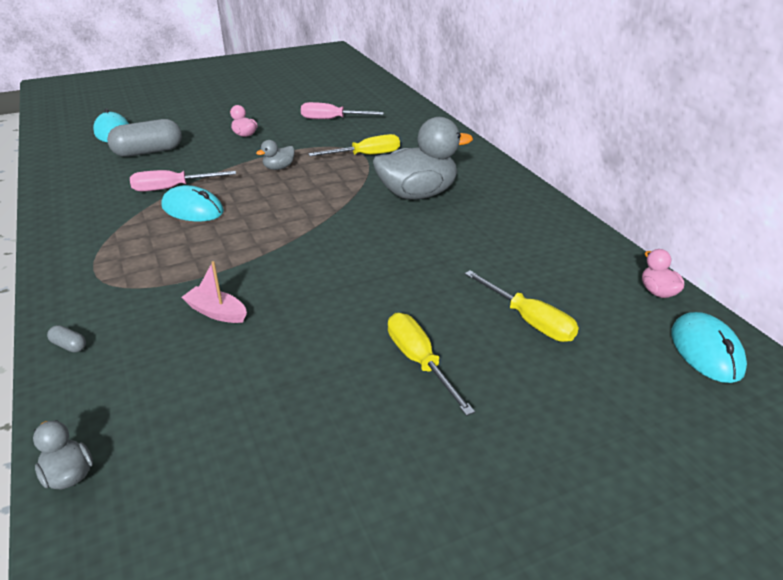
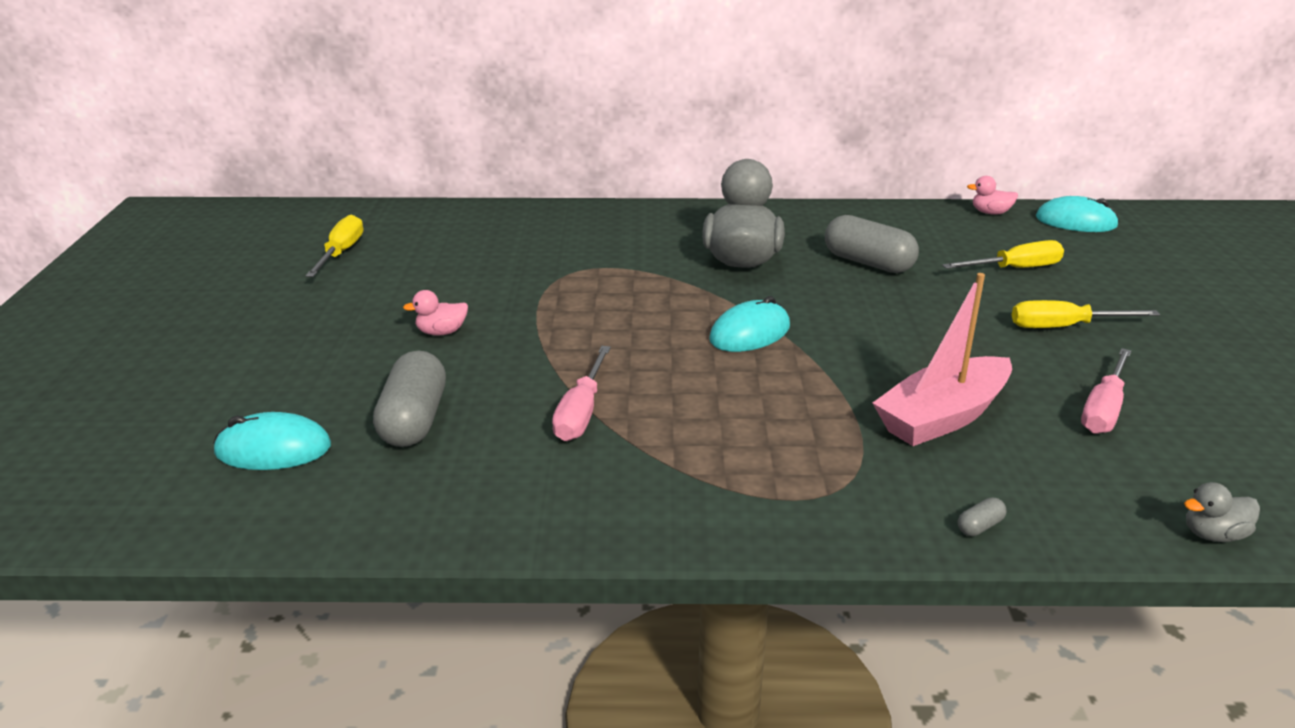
camera: 65 degrees left, 5 degrees down
(193, 209) = (666, 403): turquoise mouse -> turquoise mouse (750, 333)
(216, 312) = (942, 417): pink boat -> pink boat, size x1.95
(278, 168) = (589, 325): grey duck -> none
(332, 119) = (463, 264): pink screwdriver -> pink screwdriver (1104, 409)
(366, 155) = (608, 266): yellow screwdriver -> yellow screwdriver (341, 253)
(464, 244) = (868, 263): none -> grey capsule

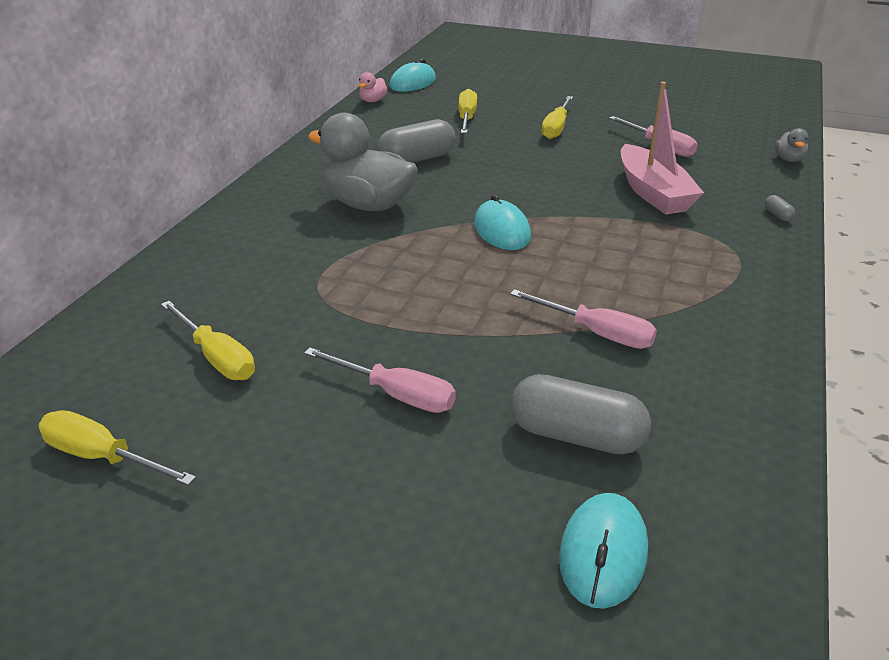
camera: 70 degrees left, 5 degrees up
(441, 332) = (396, 395): pink duck -> pink screwdriver
(460, 258) = (217, 357): none -> yellow screwdriver

